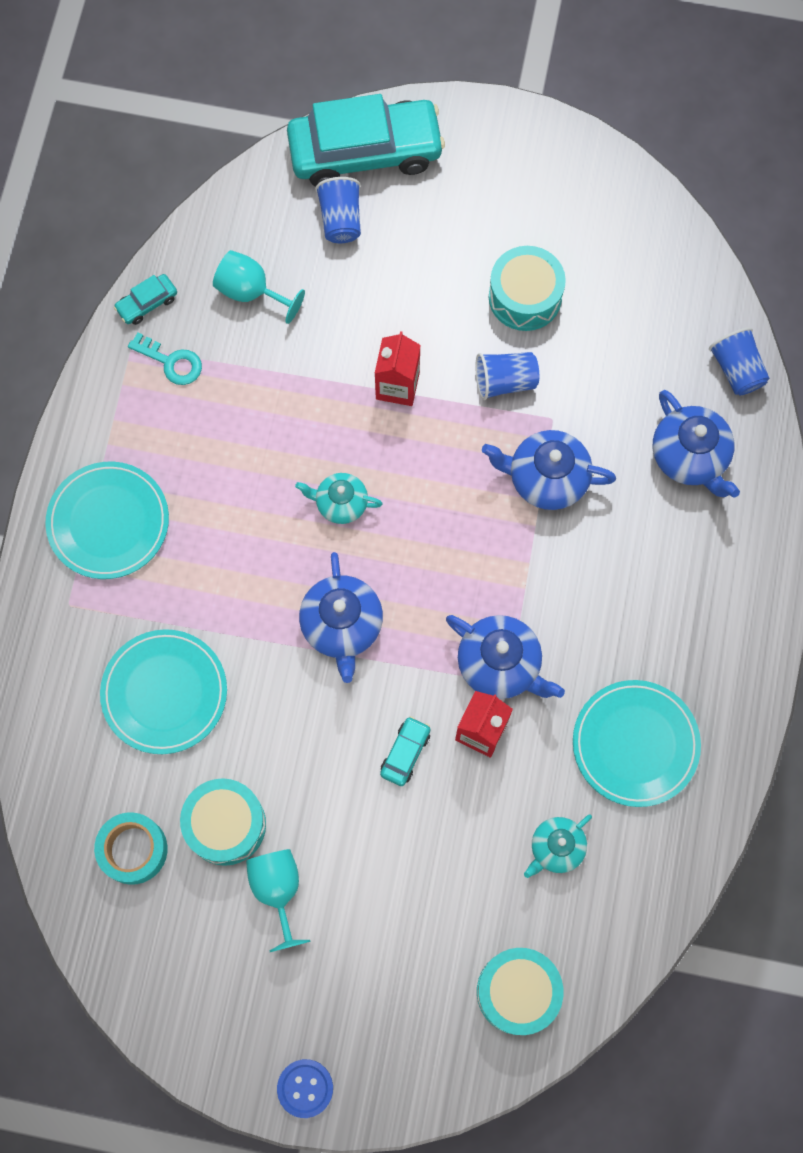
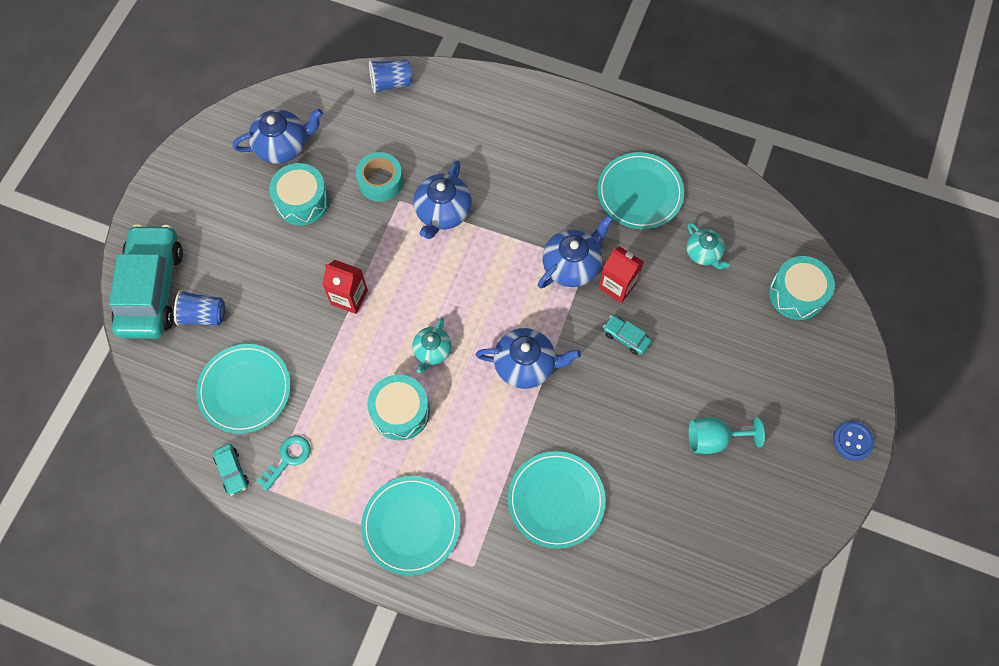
camera: 80 degrees left, 5 degrees down
(133, 850) = (673, 540): turquoise tape -> turquoise tape (380, 181)
(225, 824) = (662, 469): turquoise drum -> turquoise drum (400, 412)
(251, 292) = (245, 390): turquoise goblet -> turquoise plate
(505, 381) = (364, 225): blue cup -> none
(690, 457) = (446, 122): blue teapot -> blue teapot (283, 146)

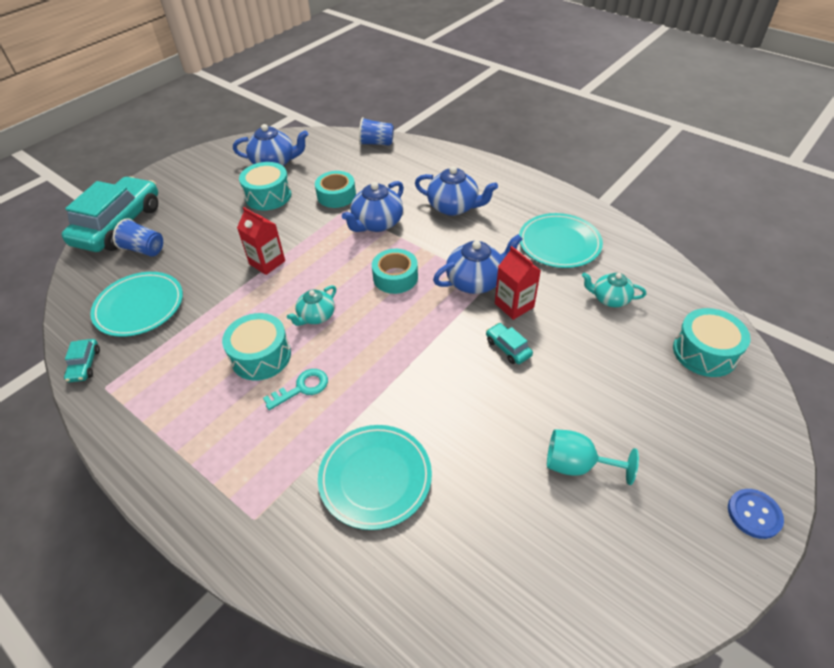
camera: 20 degrees right, 20 degrees down
(288, 459) = (138, 368): turquoise key -> turquoise key (302, 388)
(411, 525) = (213, 459): turquoise plate -> none
(491, 281) = (395, 277): none -> turquoise tape
(526, 365) = (398, 347): blue teapot -> blue teapot (454, 207)
(703, 253) = (609, 299): turquoise teapot -> turquoise teapot turned 120 degrees clockwise

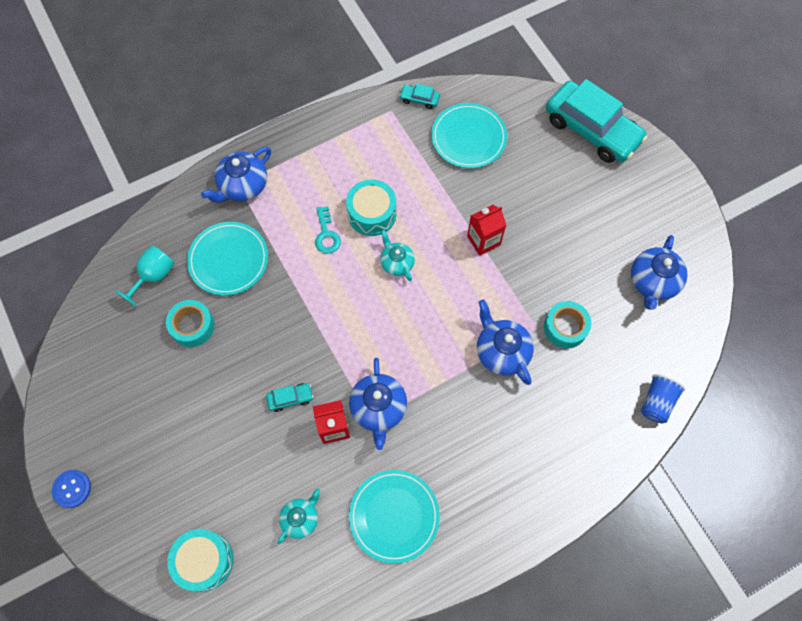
camera: 110 degrees right, 20 degrees up
(144, 249) = (545, 147): blue cup -> none
(268, 196) = (590, 263): turquoise drum -> none
(395, 277) = (415, 341): turquoise tape -> turquoise tape (192, 326)
(454, 207) = (497, 438): blue teapot -> blue teapot (242, 186)
(576, 465) = (168, 392): turquoise goblet -> turquoise goblet (154, 276)

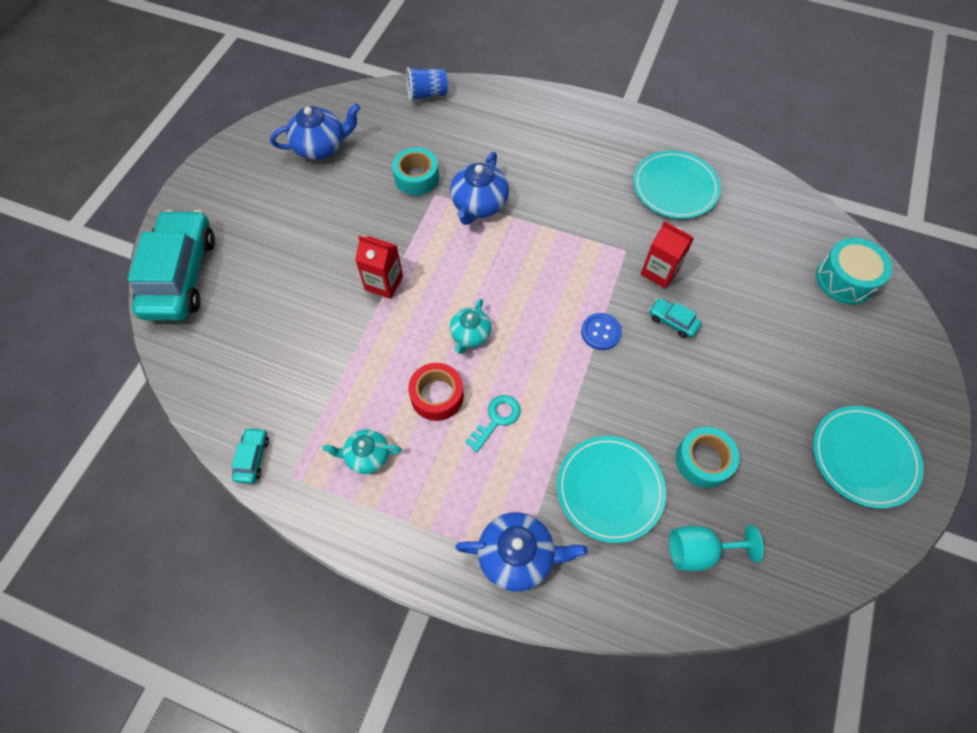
camera: 130 degrees left, 5 degrees down
(72, 489) = (928, 426): blue button -> blue button (601, 332)
(300, 518) = (745, 242): turquoise teapot -> turquoise teapot (367, 456)
(372, 214) = (437, 396): turquoise drum -> red tape
(378, 409) = (612, 253): blue teapot -> none
(419, 99) = (252, 458): turquoise car -> turquoise car turned 150 degrees counterclockwise
(468, 138) = (271, 373): turquoise plate -> turquoise plate (863, 457)

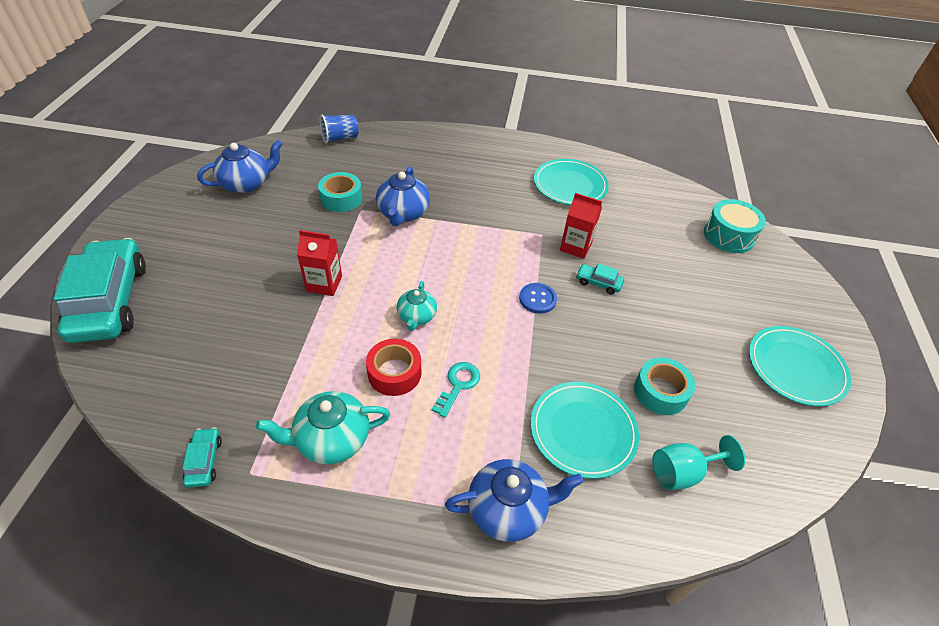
camera: 15 degrees left, 15 degrees down
(367, 456) = (331, 439): turquoise teapot -> turquoise teapot, size x1.56

